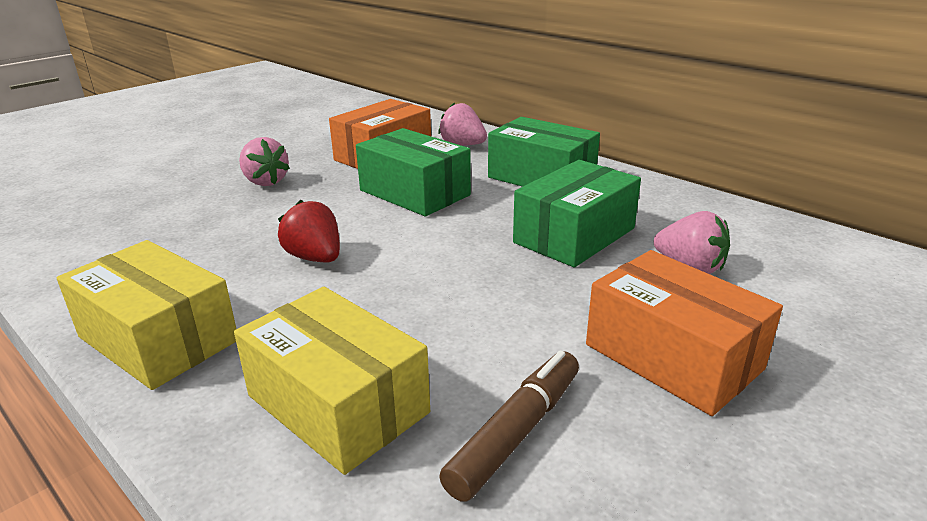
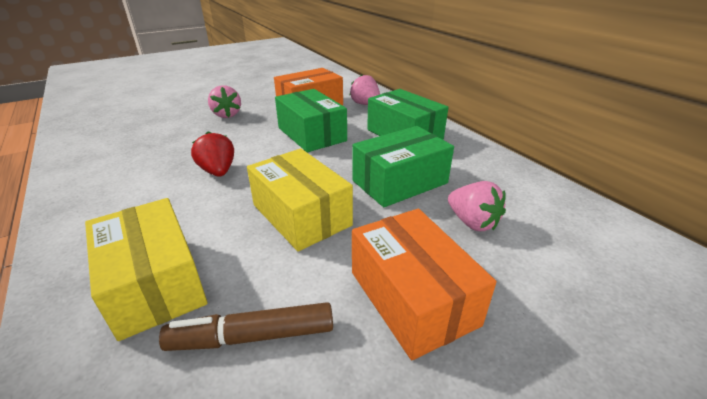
camera: 15 degrees right, 5 degrees up
(158, 339) = (89, 212): yellow box -> yellow box (301, 215)
(515, 433) = (253, 336): brown marker -> brown marker turned 150 degrees counterclockwise

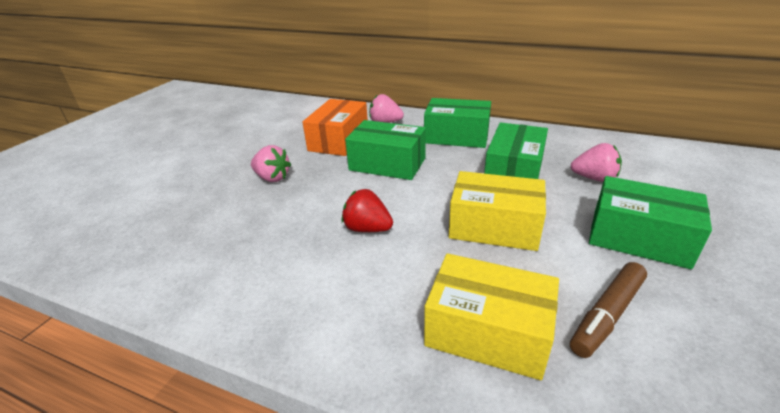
camera: 35 degrees left, 0 degrees up
(412, 297) = (639, 238): orange box -> green box

